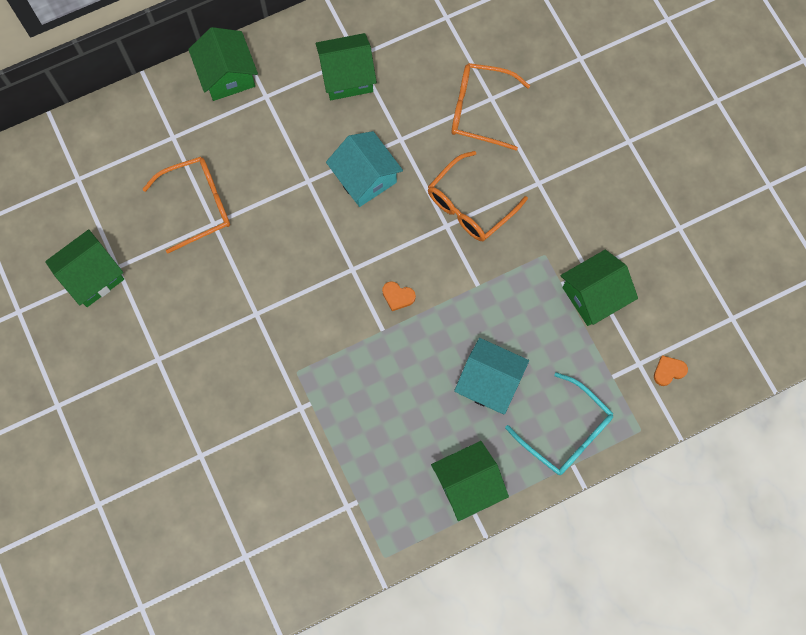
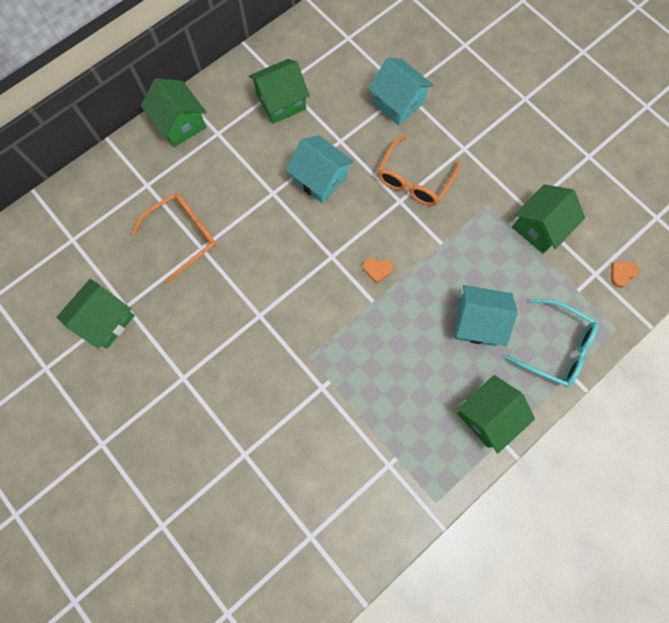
camera: 15 degrees left, 0 degrees up
(479, 110) = (398, 102): orange glasses -> turquoise house

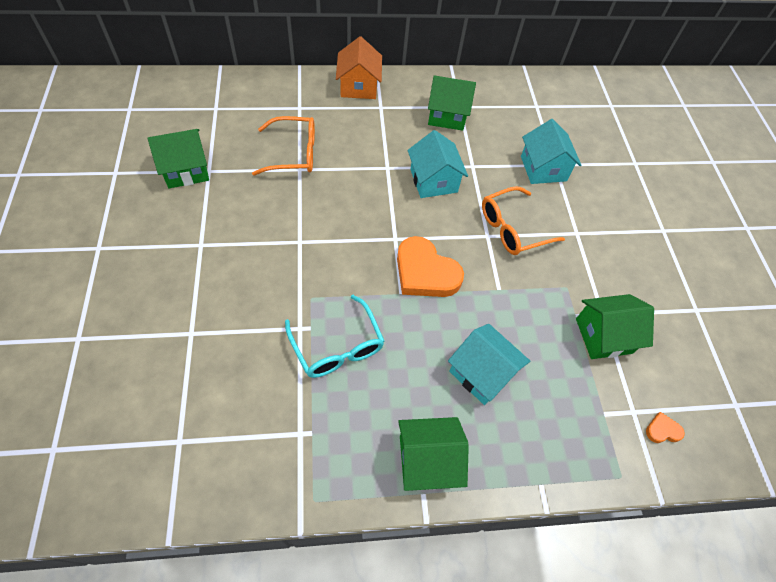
camera: 30 degrees right, 15 degrees down
(180, 124) = (359, 86): green house -> orange house
(377, 269) = (425, 272): orange heart -> orange heart, size x2.33
(555, 347) = (543, 448): turquoise glasses -> turquoise glasses (337, 346)

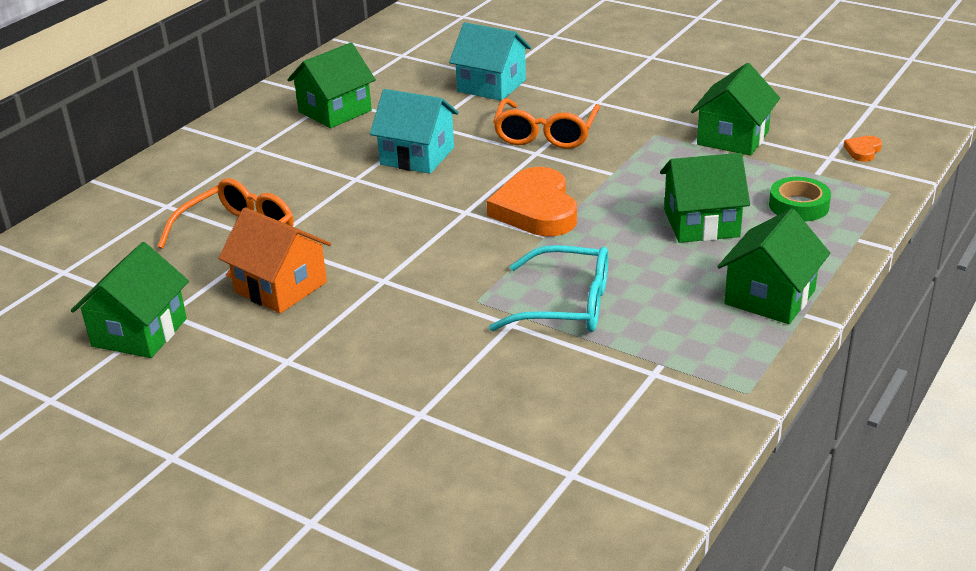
camera: 45 degrees left, 25 degrees down
(359, 86) = (199, 151): orange house -> orange house (281, 287)
(425, 272) = (536, 209): orange heart -> orange heart turned 90 degrees clockwise
(482, 373) = (701, 223): turquoise house -> green house
(552, 423) = (798, 205): none -> green tape

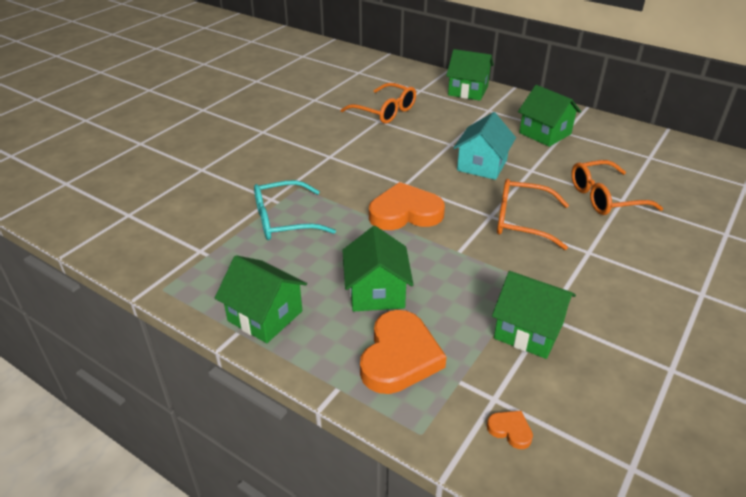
camera: 90 degrees right, 5 degrees up
(139, 332) = (300, 94): green house -> green house (468, 91)
(281, 287) = (330, 126): orange house -> none
(491, 86) = (604, 197): turquoise house -> orange glasses
(566, 305) = (284, 220): turquoise glasses -> turquoise glasses turned 60 degrees clockwise
(798, 205) = (399, 357): green tape -> orange heart

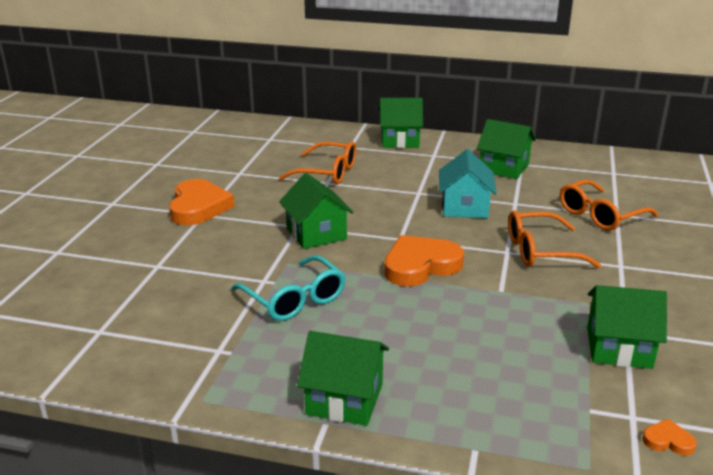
camera: 20 degrees left, 10 degrees down
(284, 220) = (294, 299): turquoise glasses -> turquoise glasses turned 90 degrees counterclockwise
(376, 292) = (447, 347): green house -> green house (316, 234)
(399, 357) = (515, 403): orange heart -> orange heart (198, 207)

